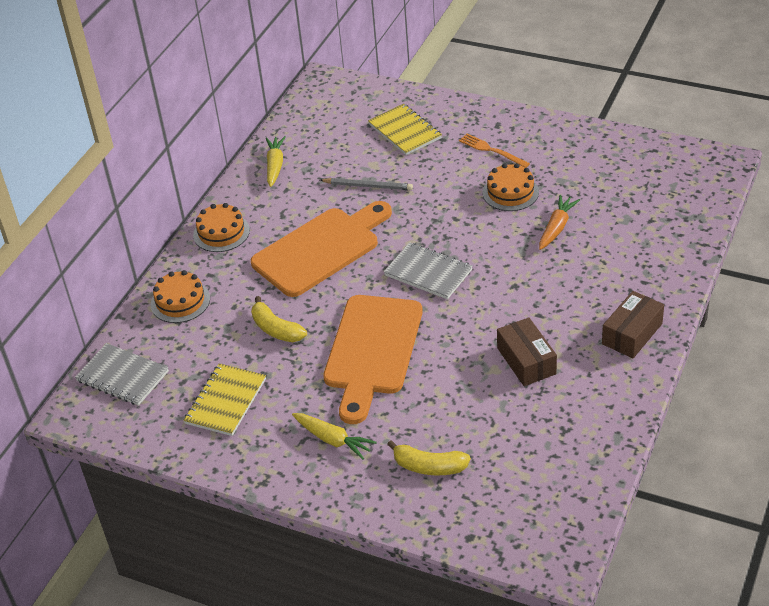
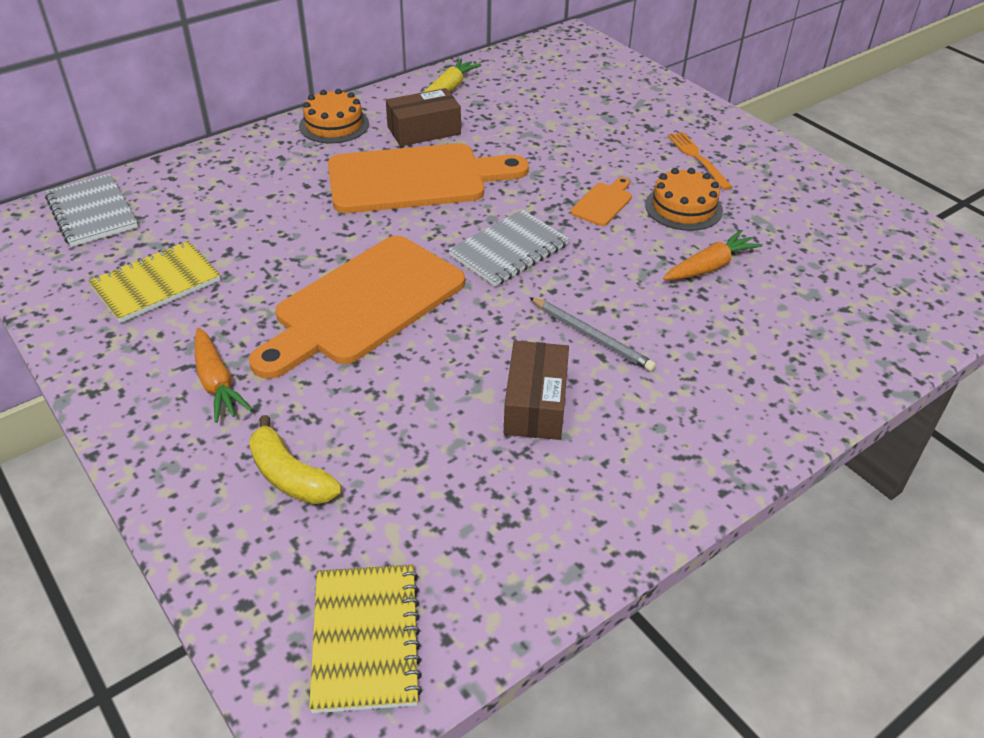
camera: 25 degrees right, 0 degrees up
(180, 301) = (225, 169): orange cake -> none
(276, 329) = (287, 235): yellow banana -> none
(333, 440) = (217, 383): yellow carrot -> orange carrot
(368, 186) = (526, 141): grey pencil -> grey pencil (592, 336)
(405, 131) = (614, 107): yellow notebook -> yellow notebook (366, 638)
(428, 273) = (509, 250): grey notebook -> grey notebook turned 75 degrees clockwise
(458, 212) = (603, 203): none -> orange cutting board
(632, 334) = (709, 437): brown box -> brown box (424, 130)

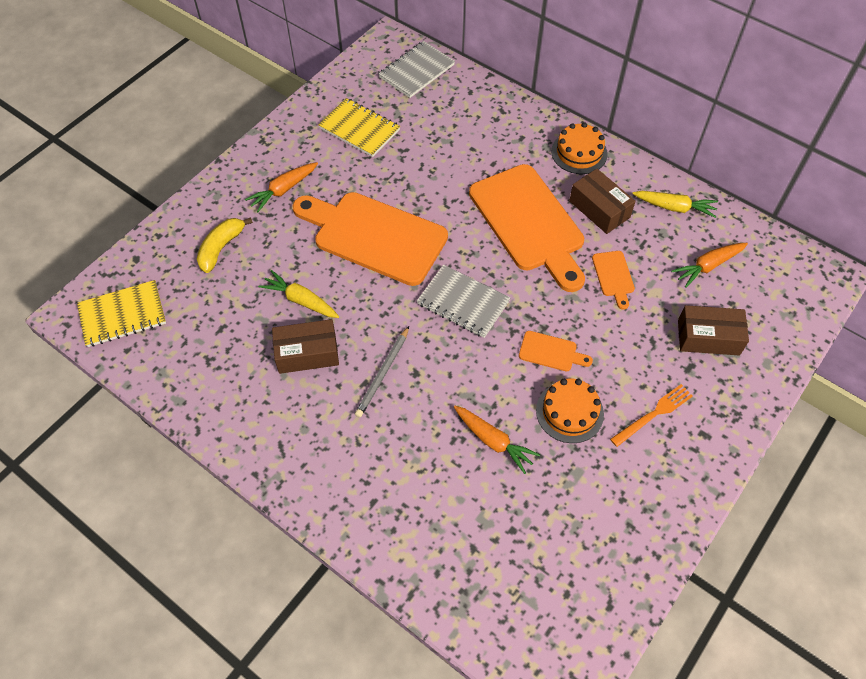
camera: 75 degrees right, 15 degrees up
(439, 396) = (300, 300): none -> yellow carrot
(519, 142) = (613, 276): none -> orange cutting board
(533, 89) = (707, 266): none -> orange carrot
(617, 109) = (708, 337): none -> brown box

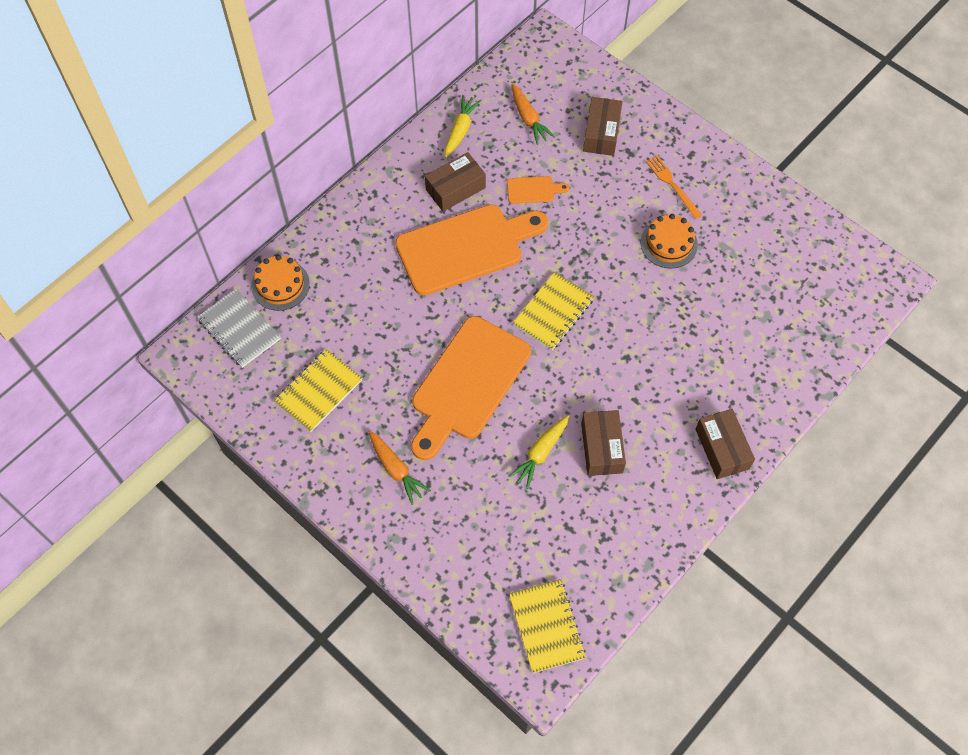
camera: 85 degrees left, 5 degrees up
(221, 248) = (468, 531): yellow banana -> none
(308, 471) = (722, 449): none -> brown box
(383, 373) = (626, 384): grey pencil -> none
(463, 302) = (553, 312): grey notebook -> yellow notebook
(493, 441) = (695, 302): orange carrot -> none
(551, 352) = (610, 249): orange cutting board -> none
(579, 152) = (382, 194): orange cake -> orange cake (280, 285)

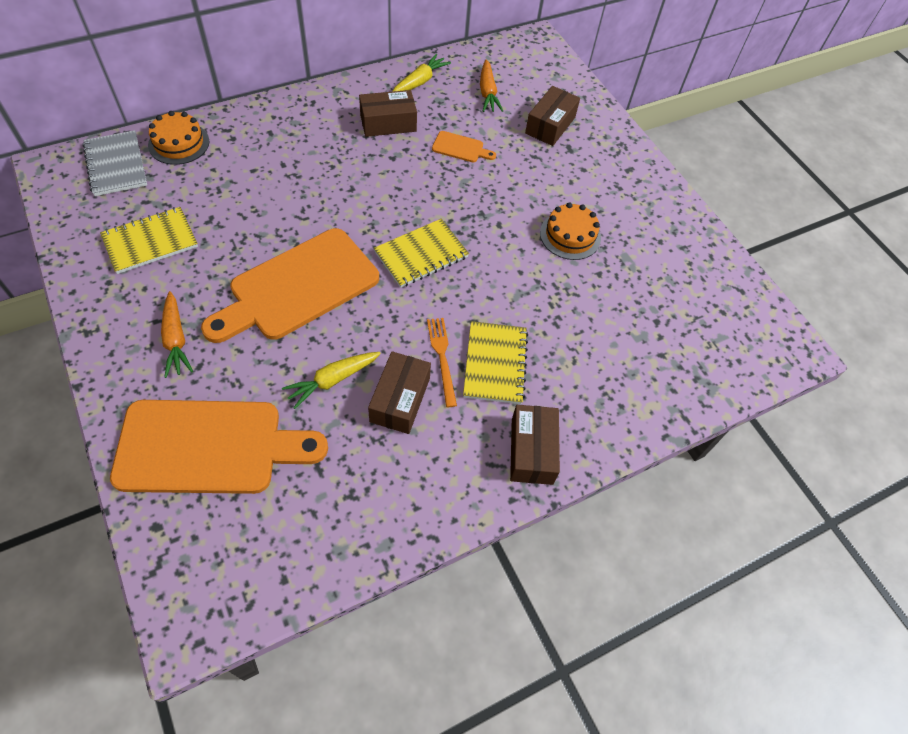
camera: 15 degrees right, 5 degrees down
(465, 248) = (368, 172): orange cutting board -> orange cutting board (208, 446)
(546, 626) = (230, 569): yellow notebook -> yellow notebook (495, 363)
(672, 185) = (598, 188): orange fork -> orange fork (442, 357)

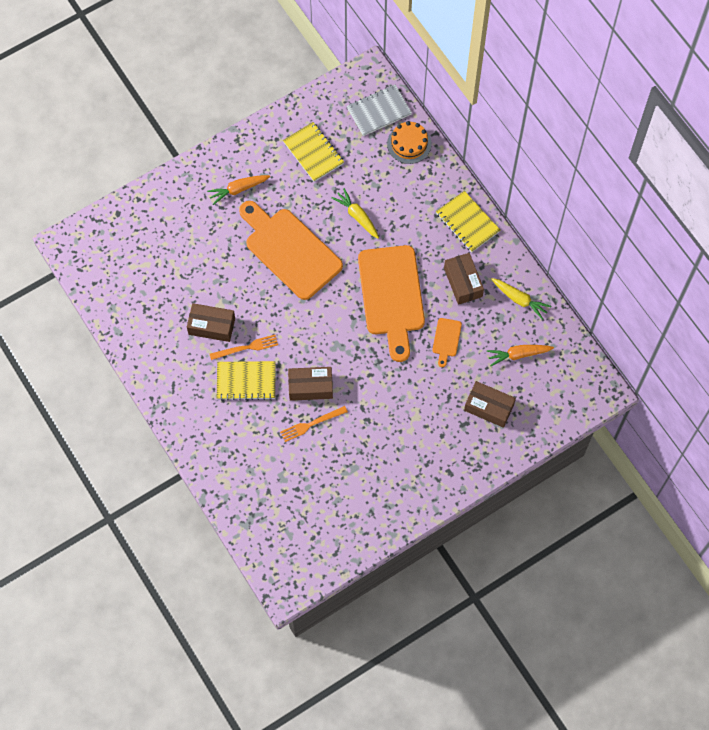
camera: 90 degrees right, 10 degrees up
(208, 446) = (168, 227): orange cutting board -> orange cutting board (392, 295)
(332, 380) = (220, 284): yellow carrot -> yellow carrot (357, 216)
(421, 255) = (331, 324): yellow notebook -> yellow notebook (467, 222)
(531, 451) = (185, 408): brown box -> brown box (310, 387)
(564, 294) = (311, 424): none -> orange fork
(570, 235) = (368, 427): orange cake -> none

